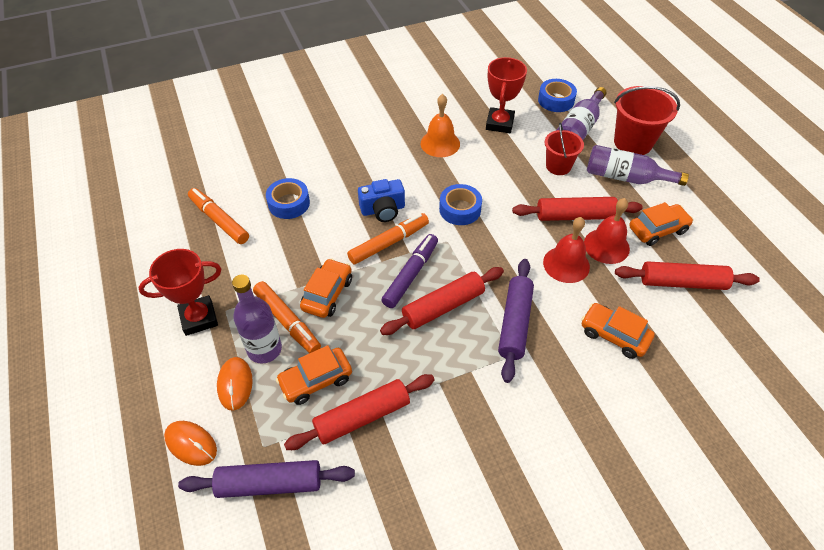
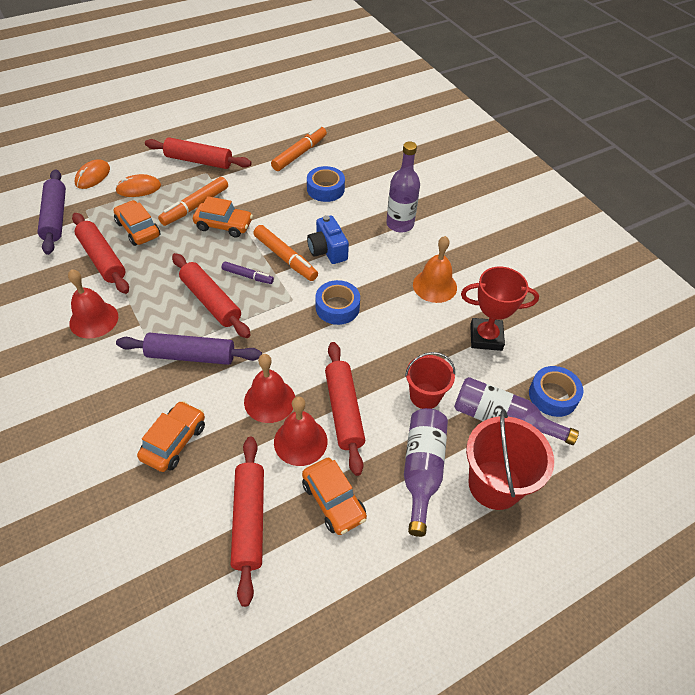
camera: 80 degrees right, 0 degrees up
(199, 318) = (199, 161): red trophy -> red rolling pin
(264, 349) = (169, 198): purple bottle -> purple bottle (400, 224)
(410, 275) = (247, 276): purple marker -> purple marker, size x0.61
(461, 417) = (94, 319): none -> red bell

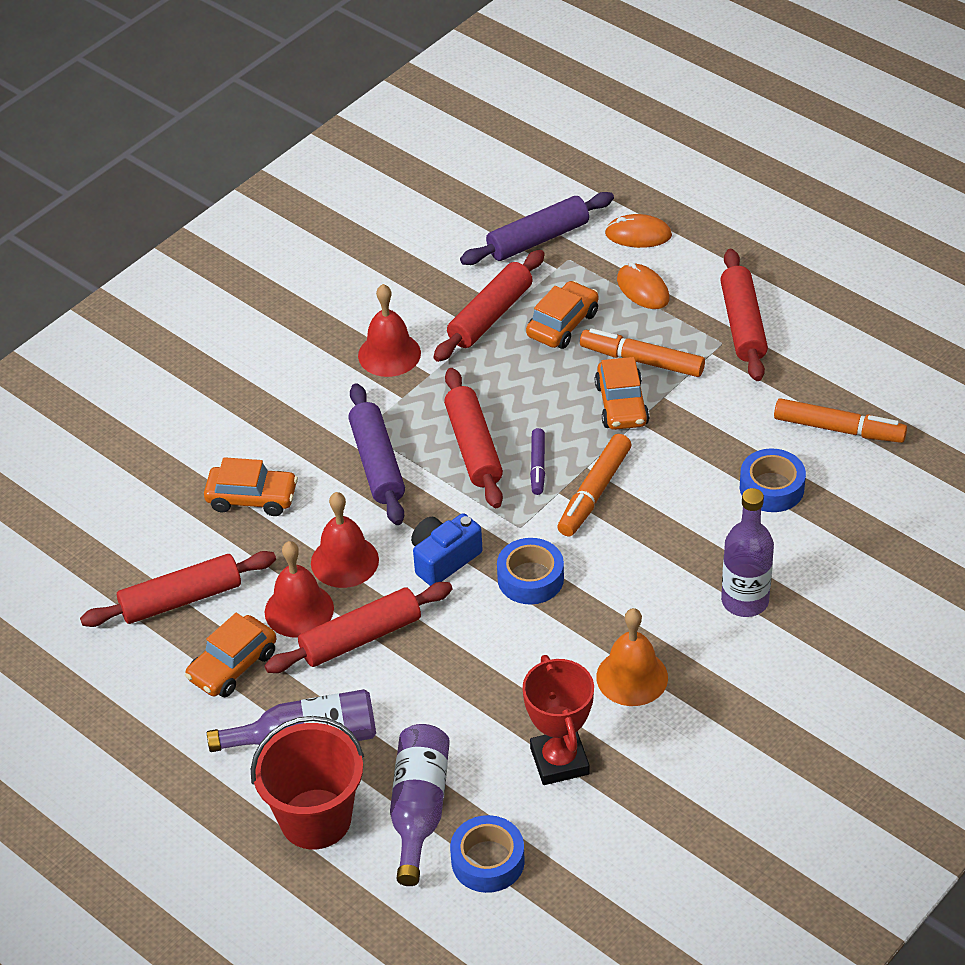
camera: 75 degrees right, 5 degrees down
(211, 301) = (474, 447): red rolling pin -> red rolling pin turned 45 degrees counterclockwise
(327, 250) = (637, 533): blue camera -> blue camera (444, 559)
(425, 396) = (421, 715): red bucket -> none

